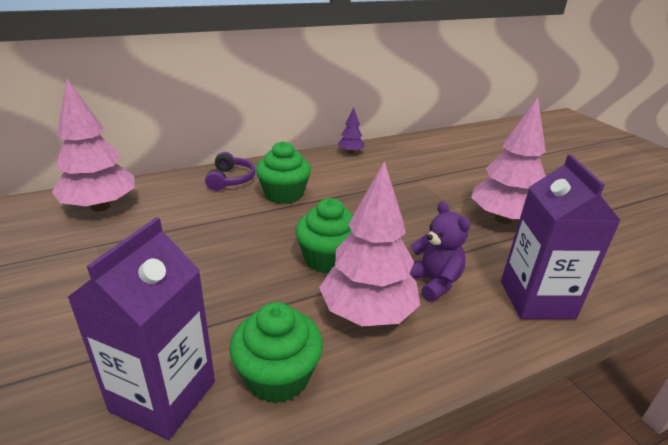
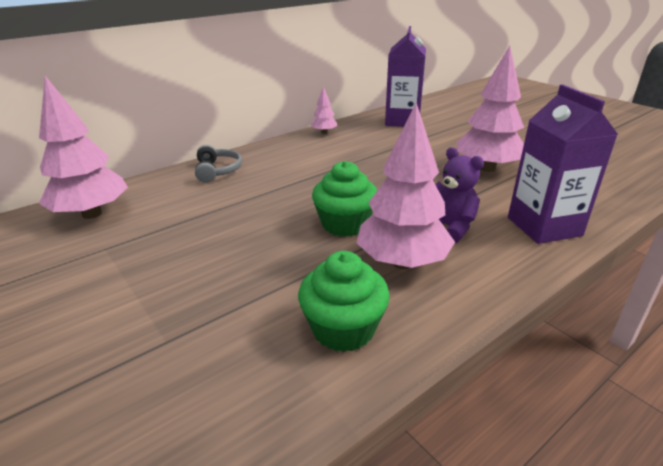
camera: 10 degrees left, 0 degrees up
(163, 396) = (239, 366): purple carton -> purple carton (402, 121)
(230, 179) = (217, 171): purple headphones -> grey headphones
(284, 194) = (276, 176): green cupcake -> none
(350, 152) = (324, 132): purple tree -> pink tree

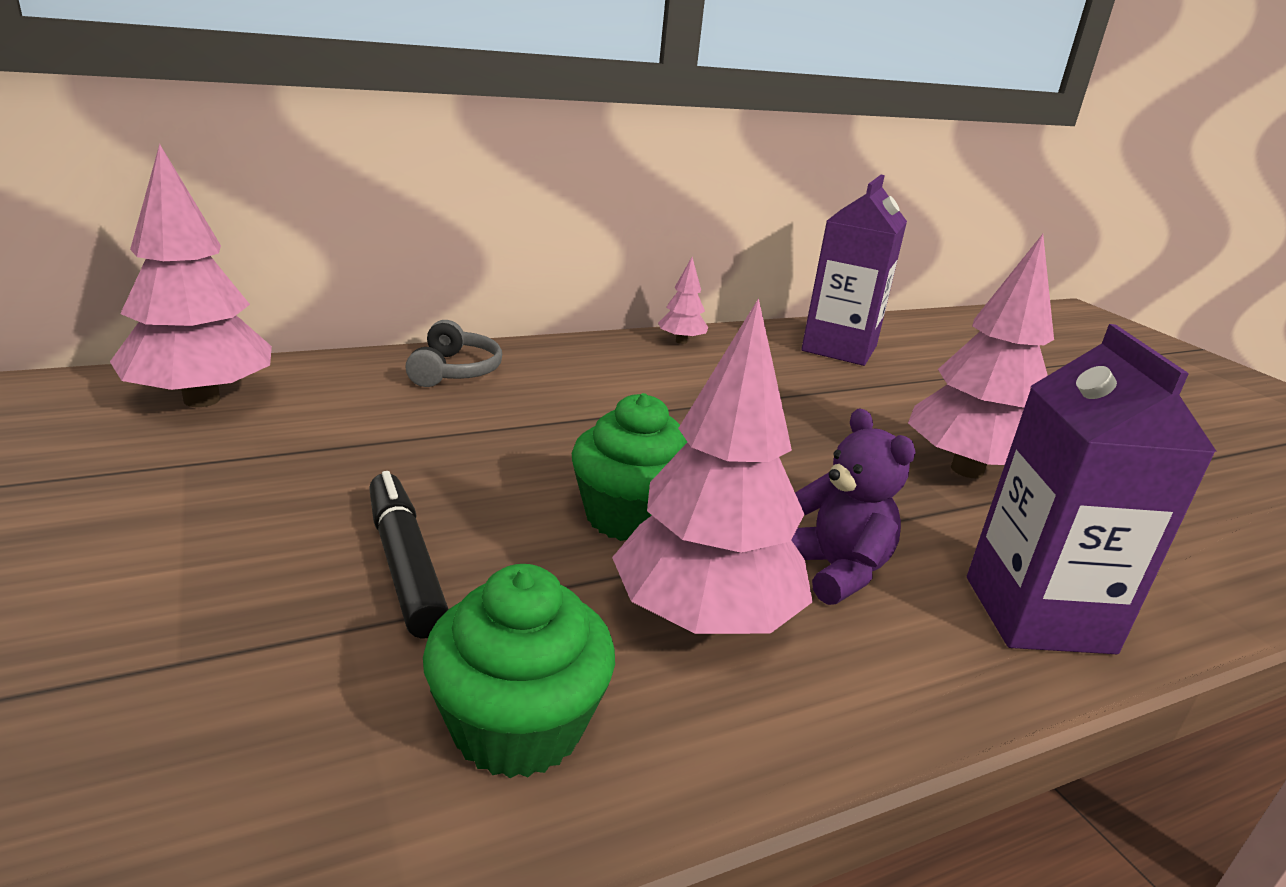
camera: 10 degrees right, 5 degrees down
(249, 271) = (405, 564): none -> black marker

